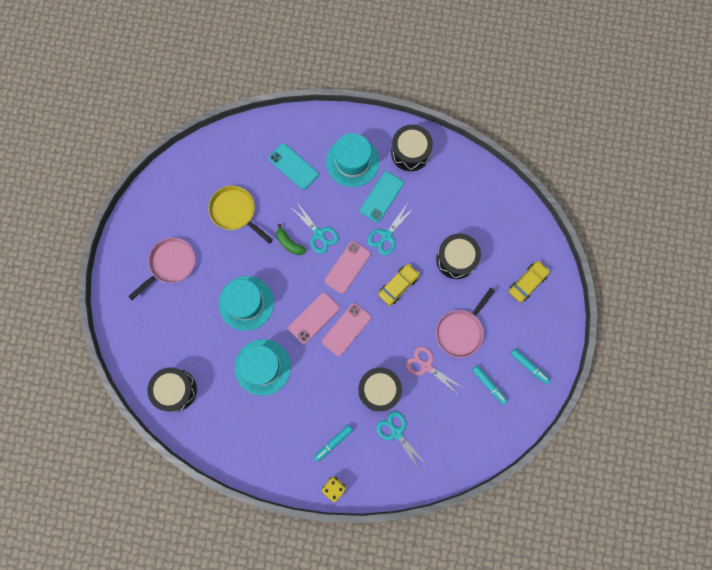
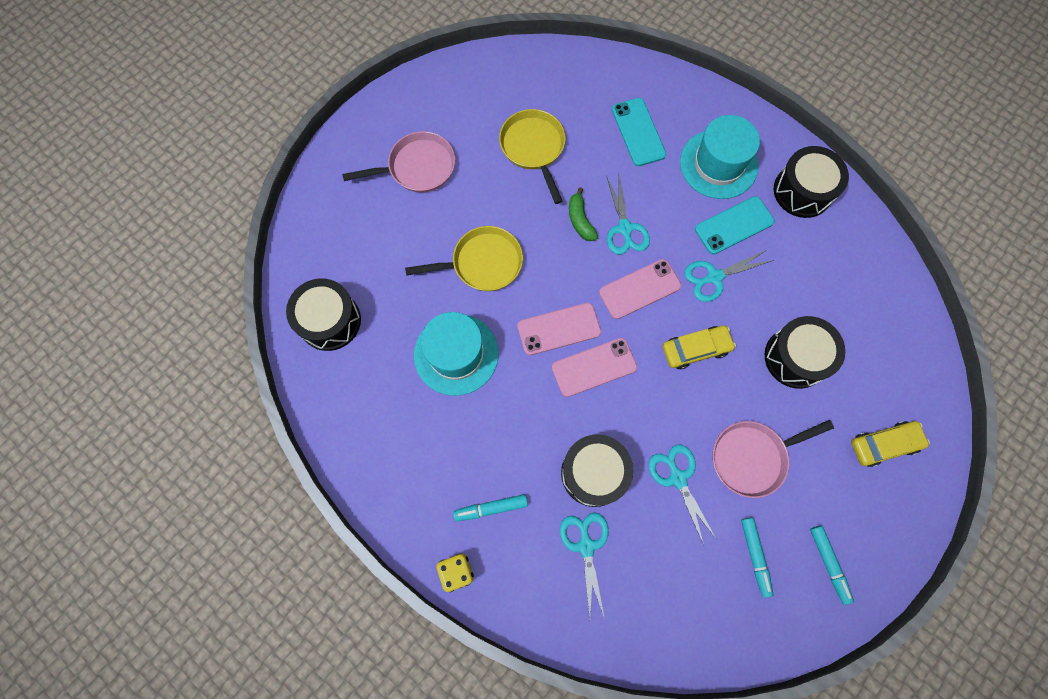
camera: 30 degrees right, 5 degrees down
(246, 303) = (482, 263): turquoise hat -> yellow pan
(426, 366) = (677, 478): pink scissors -> turquoise scissors

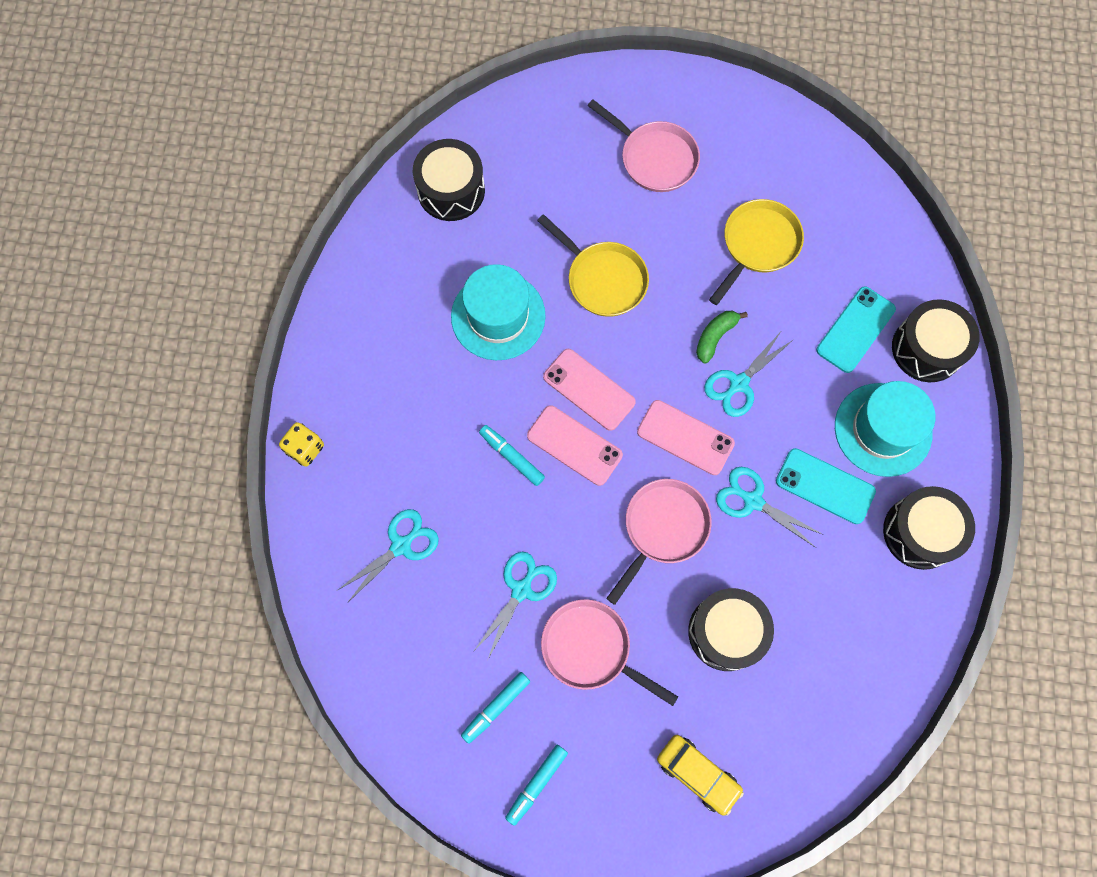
camera: 55 degrees right, 0 degrees up
(491, 508) = (379, 440): turquoise marker -> turquoise marker (511, 457)
(594, 473) = (473, 510): black drum -> black drum (927, 349)
(696, 349) = (662, 529): yellow car -> pink pan

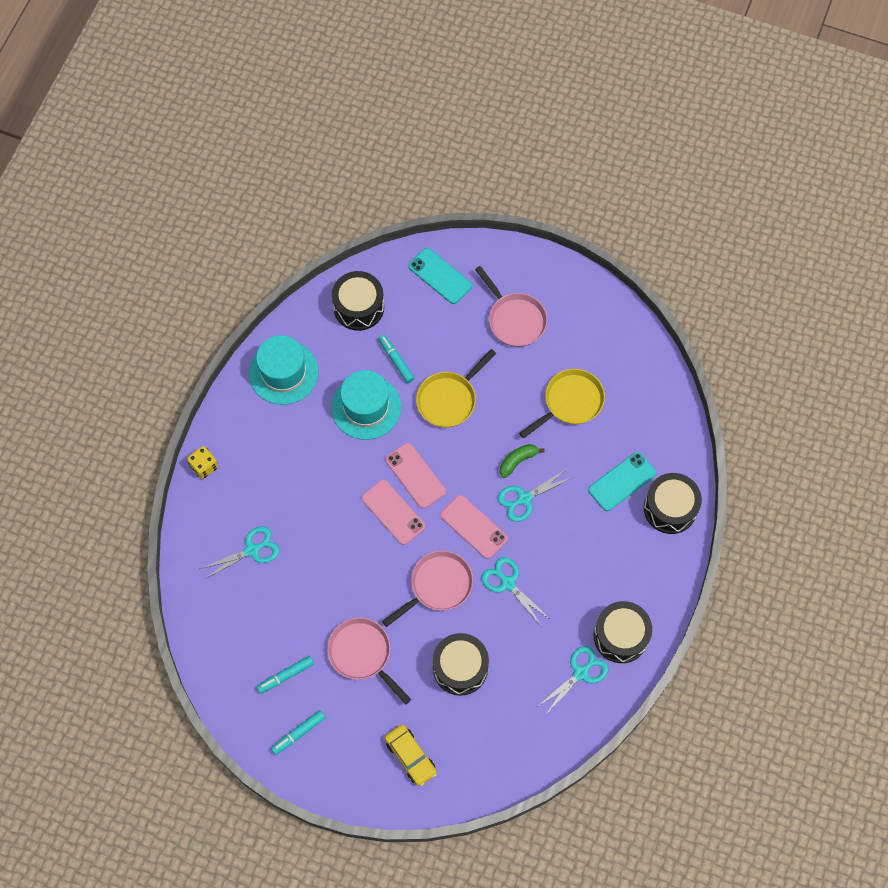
camera: 15 degrees right, 5 degrees down
(511, 457) = (346, 509): turquoise marker -> turquoise marker (396, 360)
(521, 589) = (326, 601): turquoise scissors -> turquoise scissors (580, 673)
(603, 279) = (449, 399): yellow pan -> yellow pan turned 75 degrees clockwise
(825, 486) = (563, 586): turquoise phone -> turquoise phone (440, 276)
(883, 429) = (618, 557): turquoise hat -> turquoise hat (283, 372)

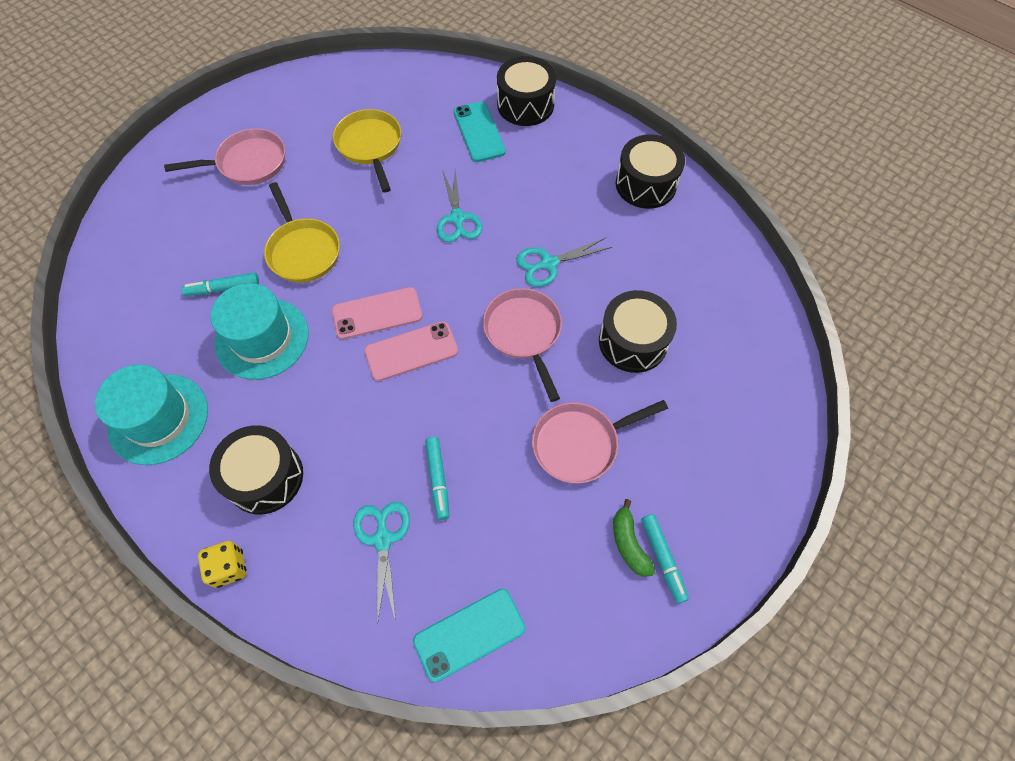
camera: 70 degrees left, 5 degrees down
(285, 676) = (577, 550): turquoise marker -> turquoise marker (438, 479)
(359, 307) = (130, 305): black drum -> black drum (265, 477)
(410, 756) = (728, 430): yellow car -> none
(440, 276) = (150, 213): turquoise phone -> turquoise phone (469, 634)
(474, 527) = (468, 275): pink phone -> none
(518, 461) = (411, 210): green banana -> green banana (629, 543)
(580, 673) = (675, 230): turquoise scissors -> none

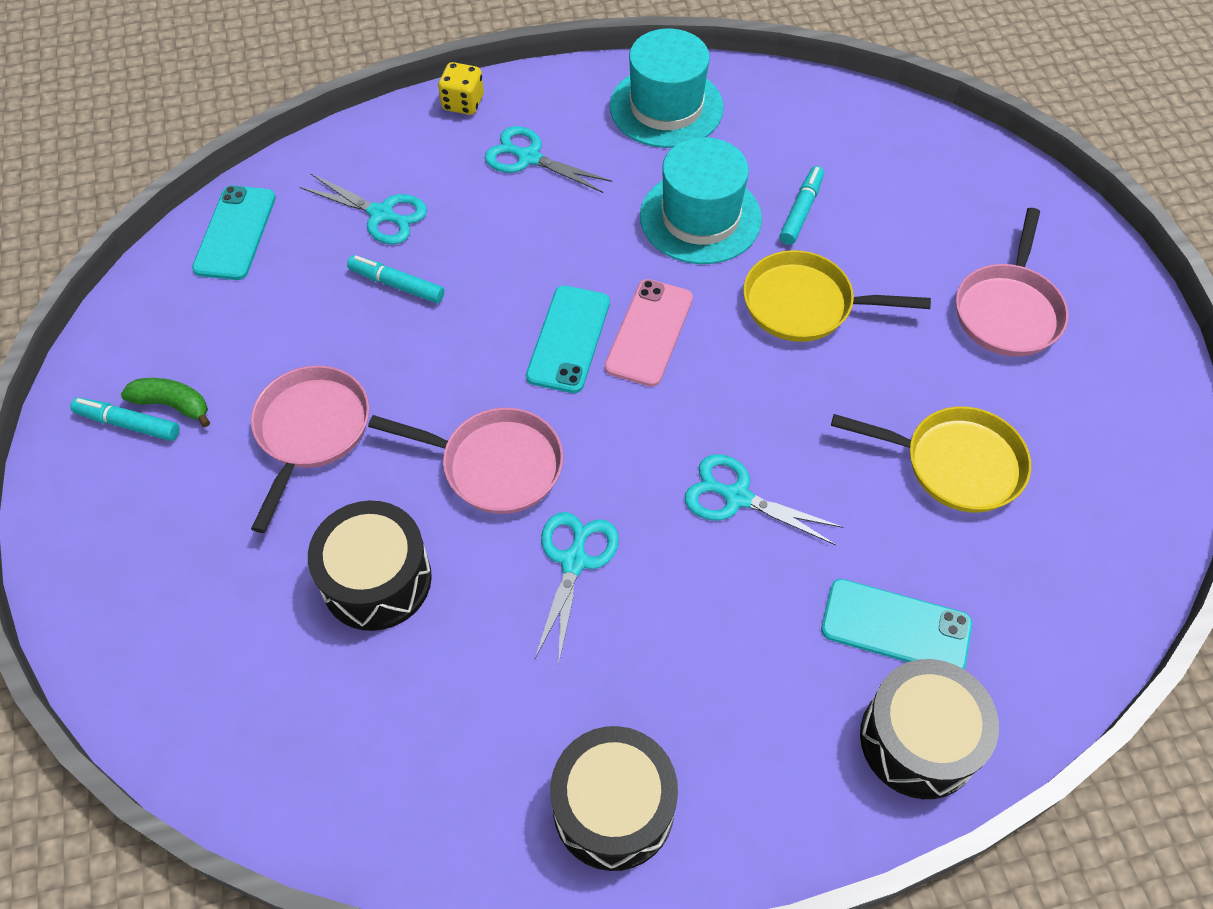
camera: 125 degrees right, 5 degrees down
(265, 477) = (528, 158): black drum -> turquoise scissors
(411, 351) = (569, 339): pink phone -> turquoise phone

